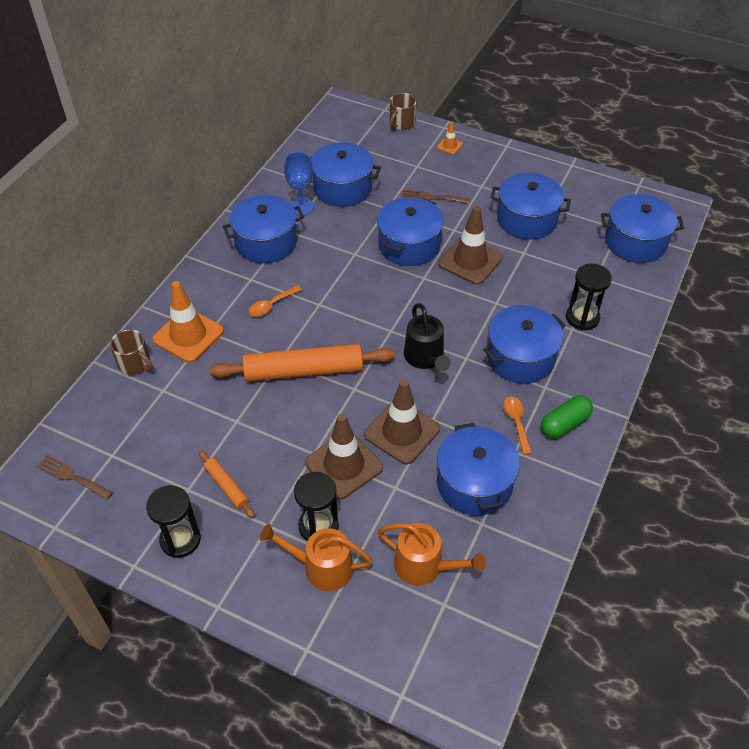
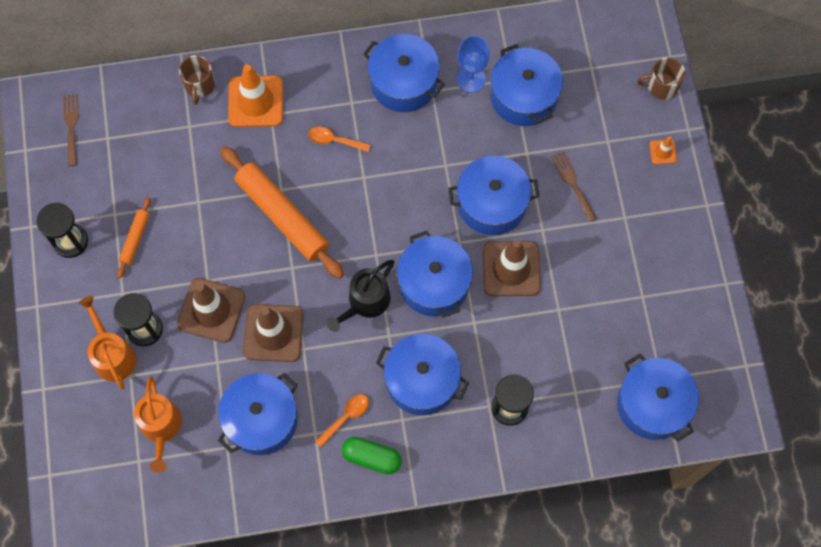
camera: 55 degrees right, 20 degrees up
(526, 219) = (607, 286): blue pot -> blue pot (434, 283)

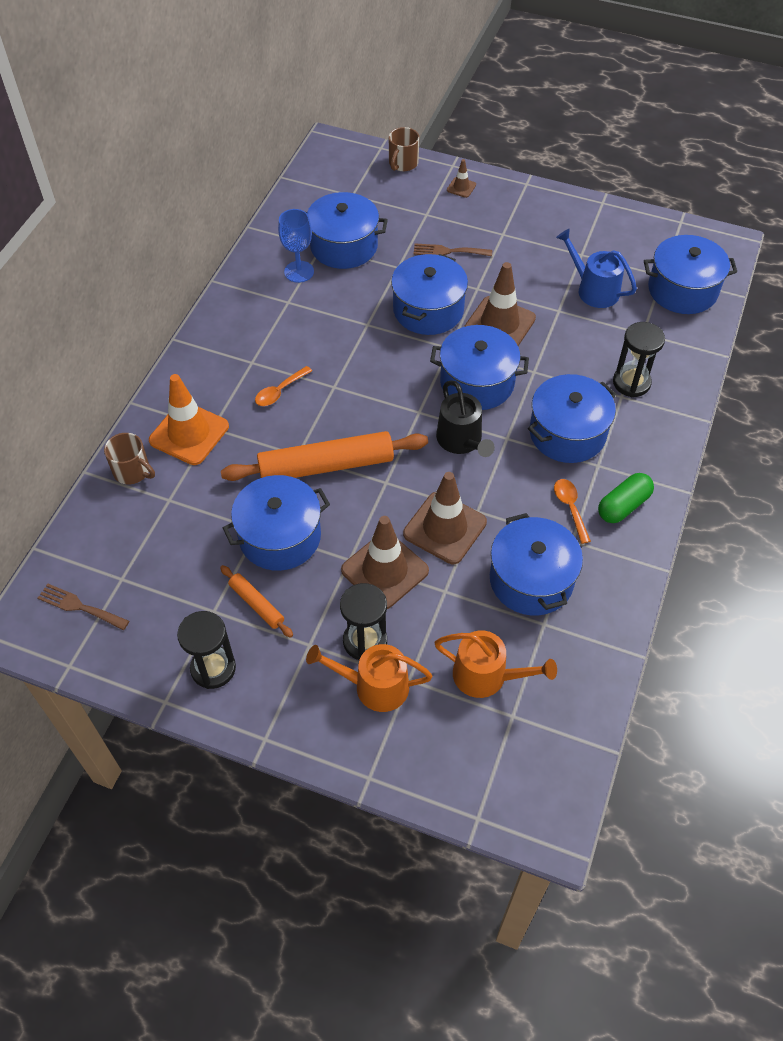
camera: 60 degrees left, 15 degrees down
(403, 83) = (263, 317): blue pot -> blue pot (280, 536)
(603, 327) = (593, 290): none -> blue watering can
(663, 152) = (461, 187): orange traffic cone -> brown traffic cone

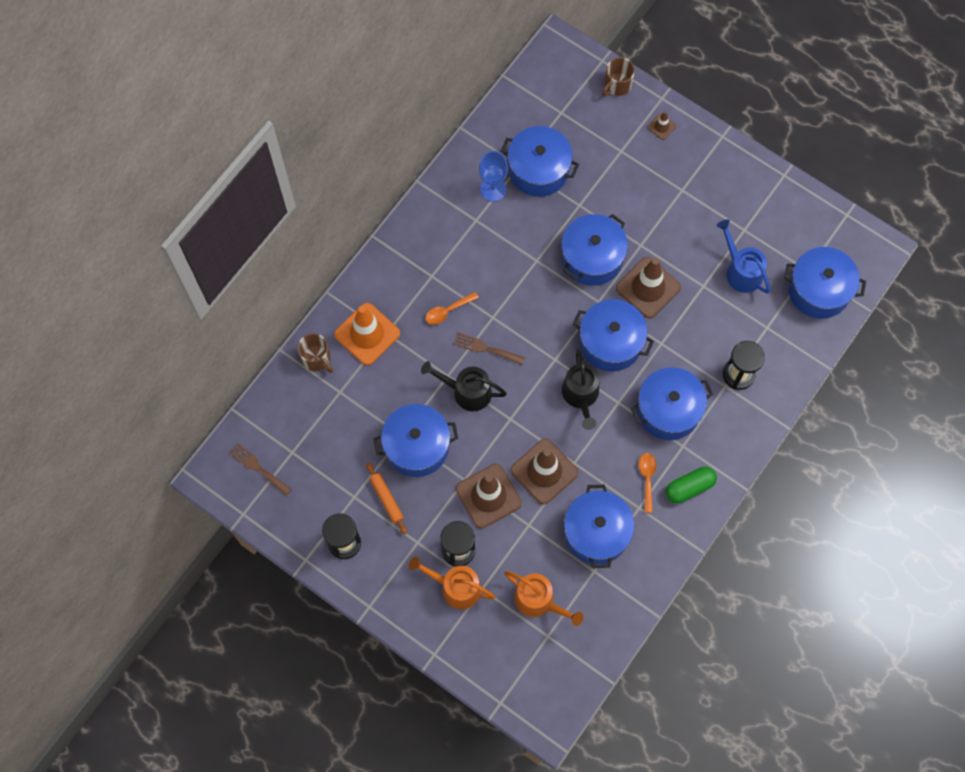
camera: 15 degrees right, 15 degrees up
(326, 466) = (467, 392): orange rolling pin -> black watering can
(448, 251) = (628, 198): brown fork -> brown fork (485, 348)

